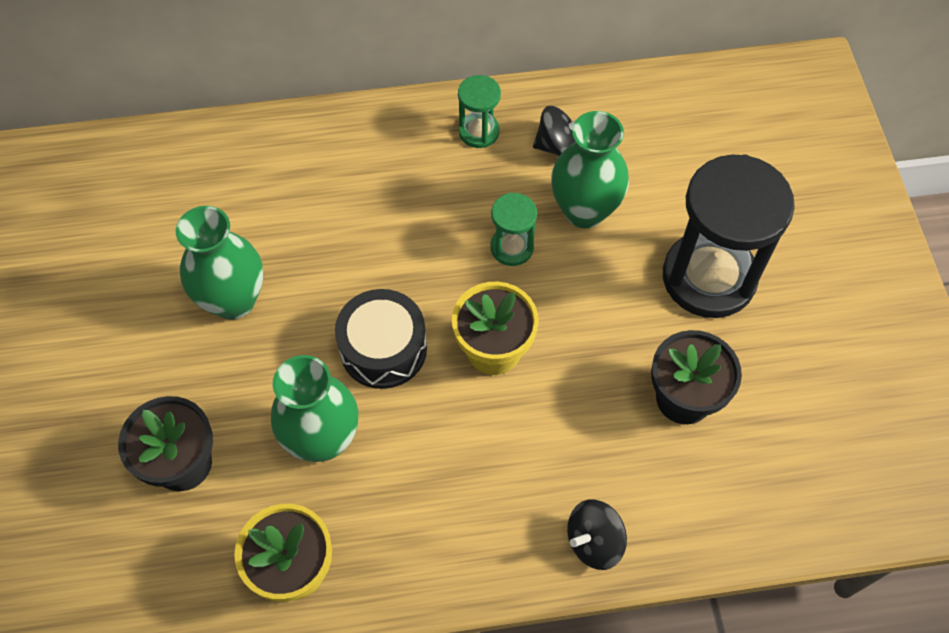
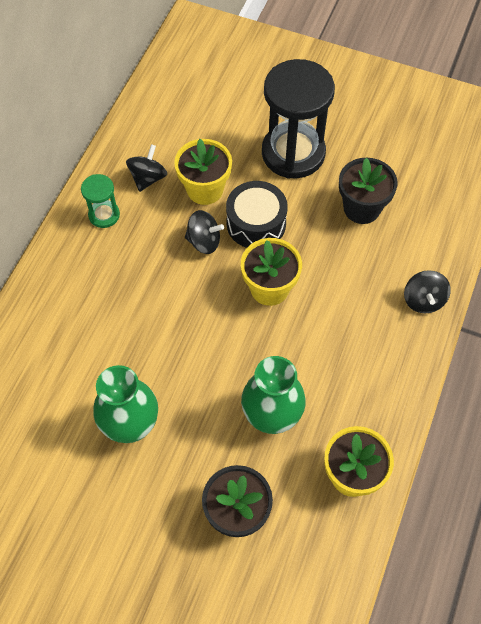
camera: 60 degrees left, 0 degrees up
(383, 348) = (229, 350): black drum -> black drum (256, 223)
(512, 247) = (204, 241): green hourglass -> black spinning top
(584, 210) = (205, 189): green vase -> yellow flower pot

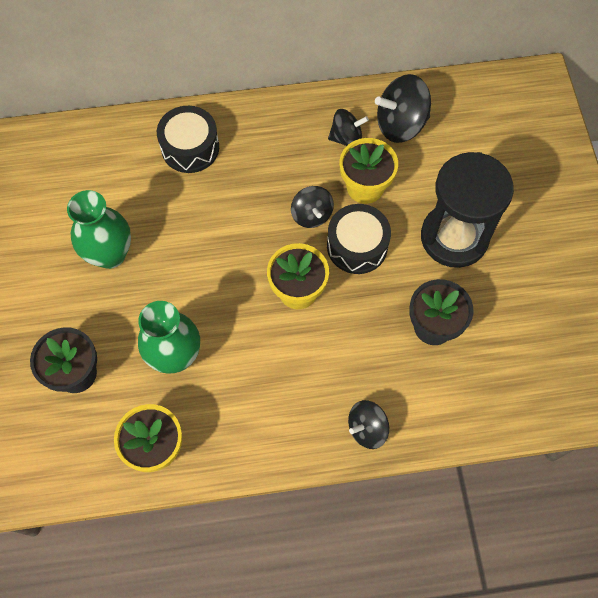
camera: 60 degrees right, 5 degrees up
(66, 303) = (190, 148): none -> black drum
(104, 215) = (288, 127): green hourglass -> none
(163, 134) = (400, 124): none -> black spinning top

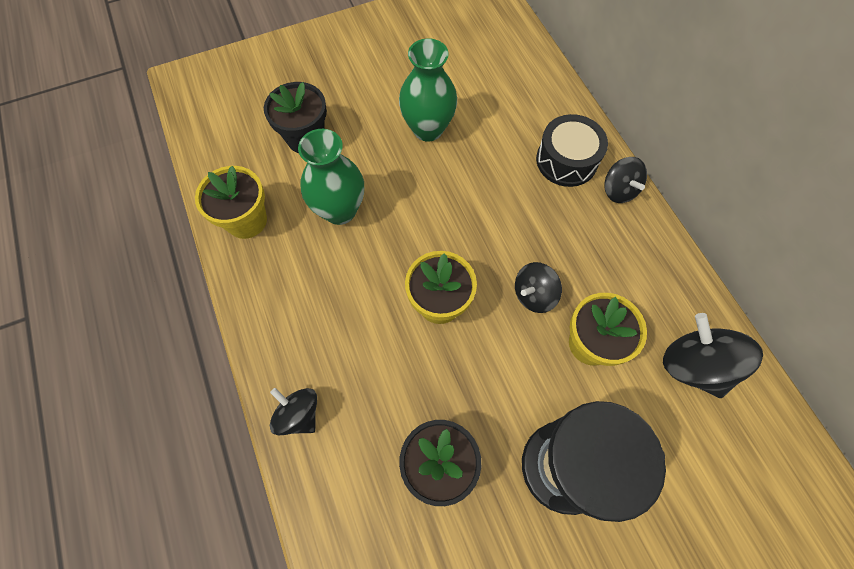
camera: 75 degrees right, 0 degrees up
(346, 138) = (646, 308): black spinning top -> black spinning top (618, 190)
(357, 246) = (513, 352): black drum -> none

